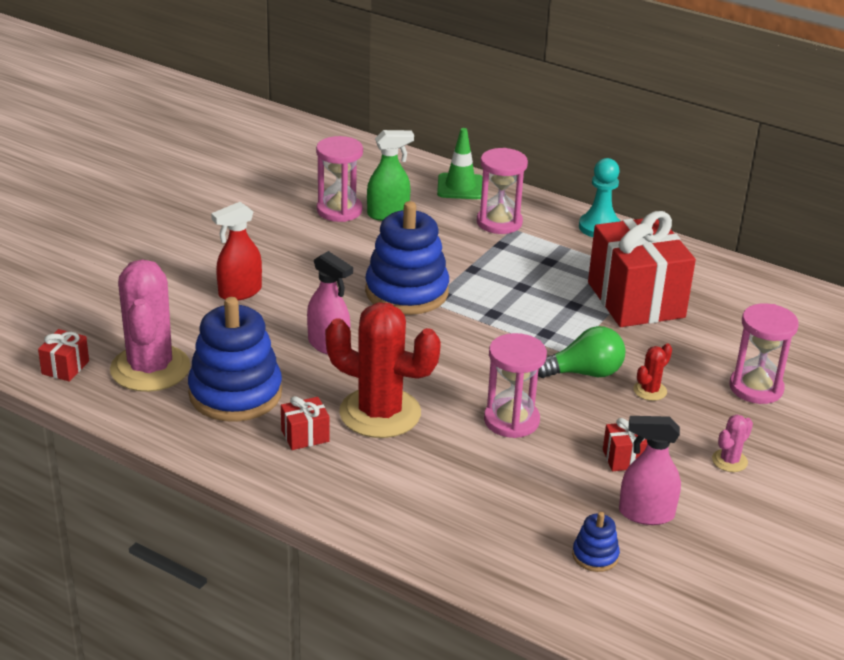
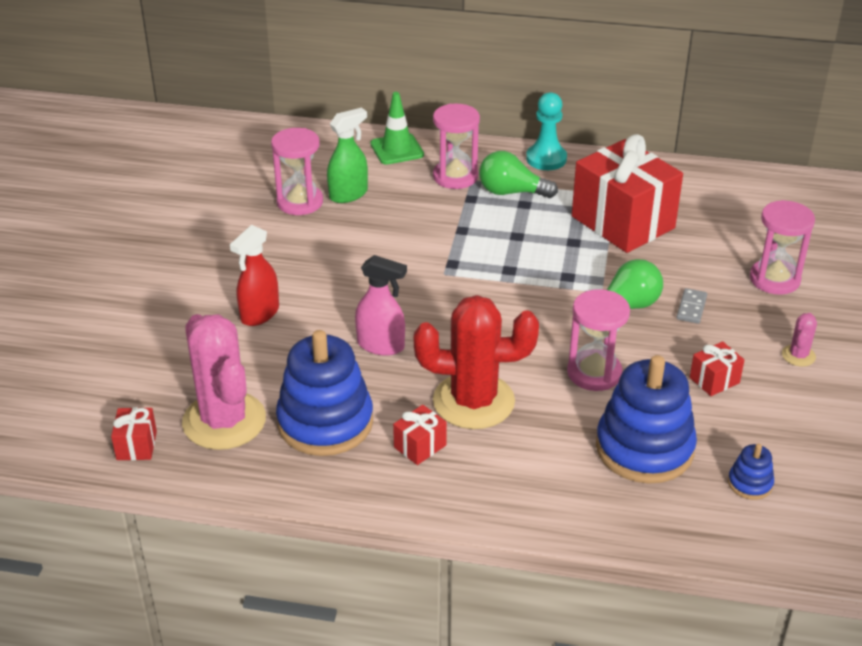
camera: 20 degrees left, 5 degrees up
(406, 292) = (417, 270): blue stacking toy -> blue stacking toy (644, 448)
(544, 248) = (511, 192): none -> green light bulb
(645, 514) = (764, 428): pink spray bottle -> none
(650, 391) = (691, 308): red cactus -> grey domino

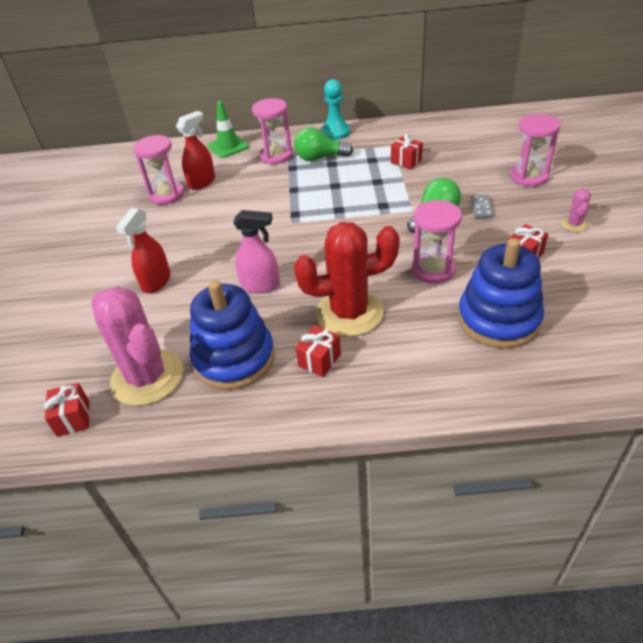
camera: 10 degrees left, 5 degrees up
(348, 194) = (202, 182): green spray bottle -> red spray bottle
(623, 222) = (406, 161): red gift -> red gift, size x0.41
(750, 483) = (592, 328): blue stacking toy -> none

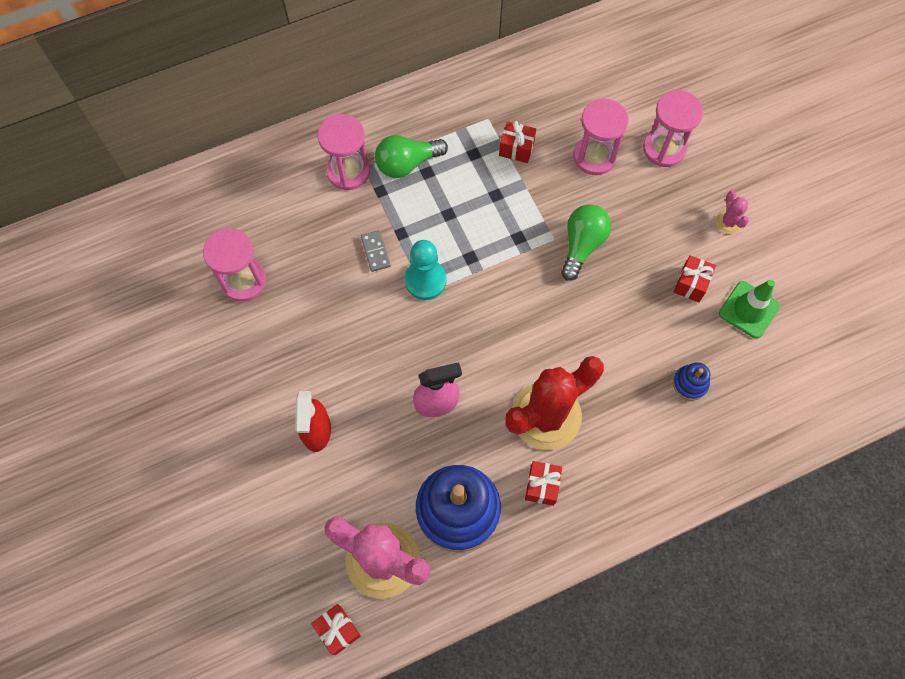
camera: 25 degrees left, 25 degrees up
(202, 182) = (277, 246): red spray bottle -> none
(228, 146) = (274, 165): green traffic cone -> green traffic cone (749, 310)
(335, 132) = (405, 105): turquoise pawn -> turquoise pawn (425, 280)
(433, 270) = (607, 330): pink hourglass -> pink hourglass (594, 156)
(481, 208) = (627, 217): grey domino -> grey domino (375, 252)
(498, 319) = (690, 383): blue stacking toy -> blue stacking toy, size x0.44

